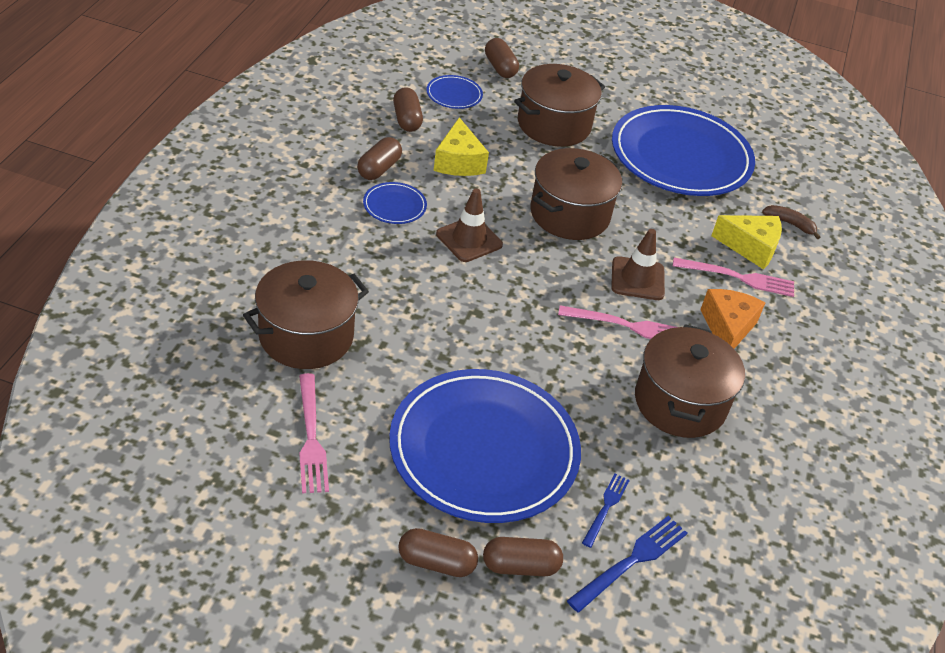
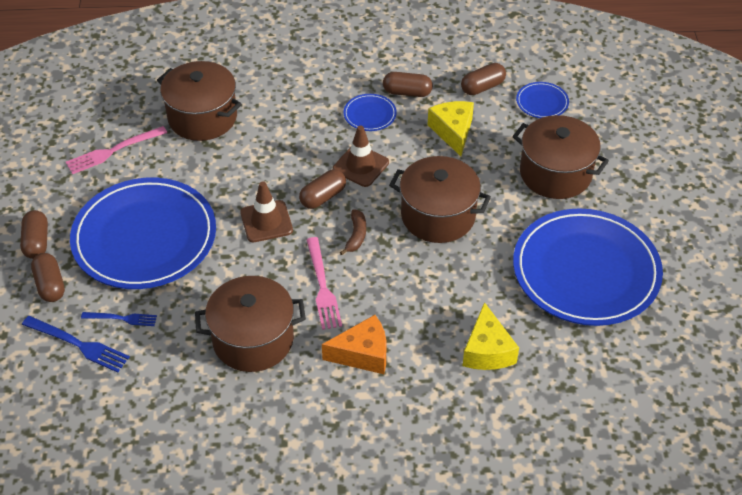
camera: 75 degrees right, 5 degrees up
(458, 162) = (453, 132): yellow cheese -> yellow cheese turned 105 degrees clockwise
(500, 68) = (609, 117): brown capsule -> brown capsule (323, 197)
(637, 279) = (385, 279): brown traffic cone -> brown traffic cone (266, 221)
(739, 278) = (437, 350): pink fork -> none
(790, 224) = (547, 375): brown banana -> brown banana (356, 235)

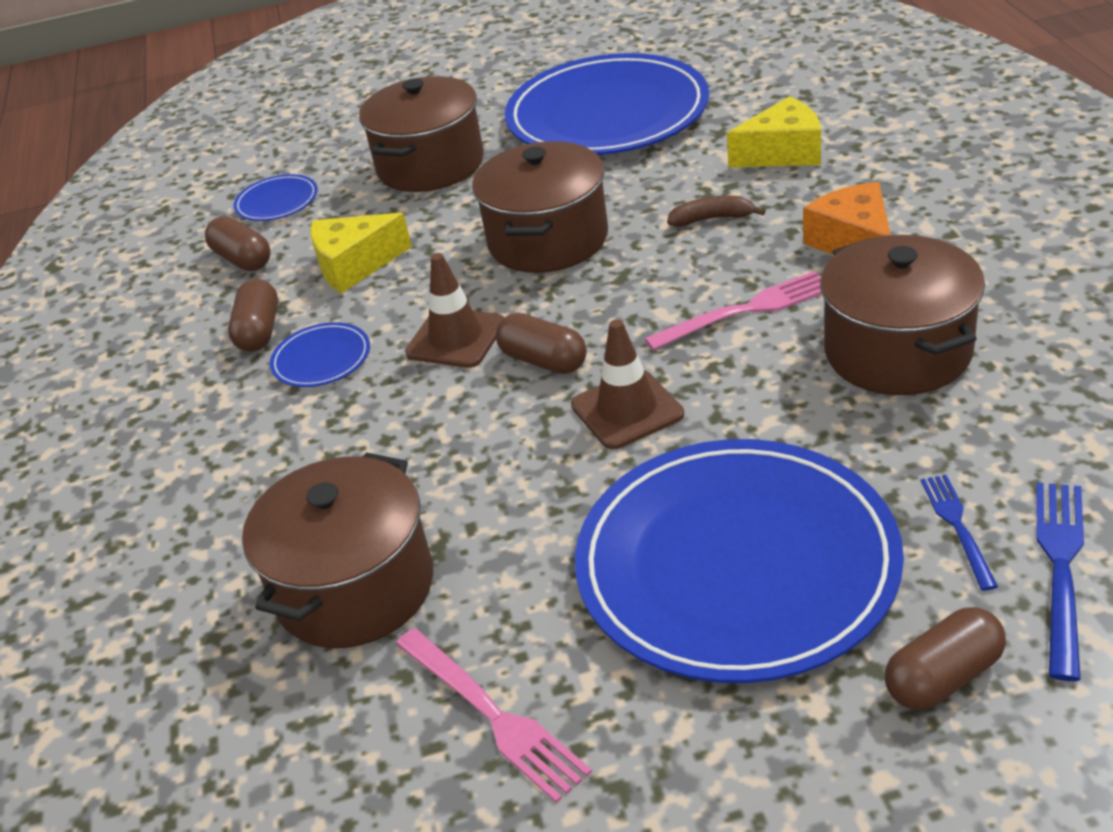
camera: 95 degrees left, 10 degrees down
(36, 242) = (835, 757): brown capsule -> none
(356, 235) = (620, 305): brown banana -> brown banana (712, 219)

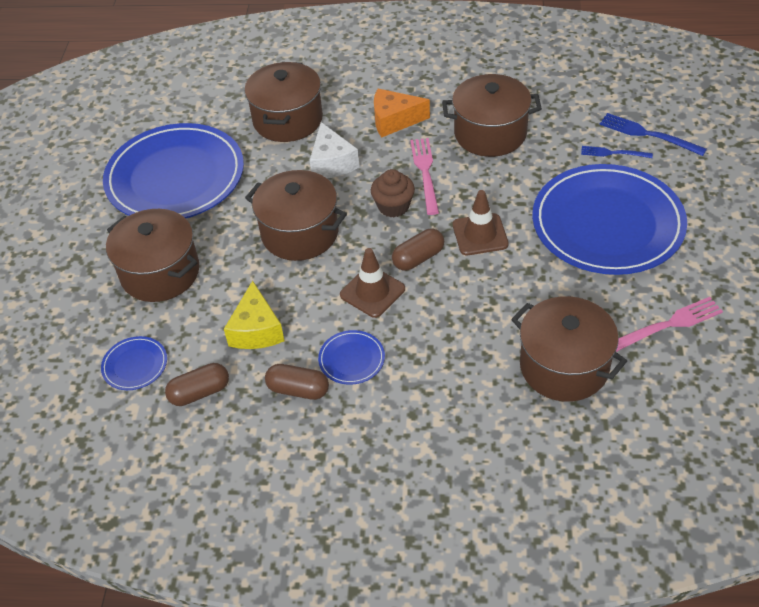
camera: 75 degrees left, 10 degrees up
(647, 303) = (393, 206): none -> brown cupcake
(712, 219) = (332, 163): brown banana -> white cheese
(783, 153) = (288, 120): yellow cheese -> brown pot
(943, 677) = (692, 183): brown capsule -> none

